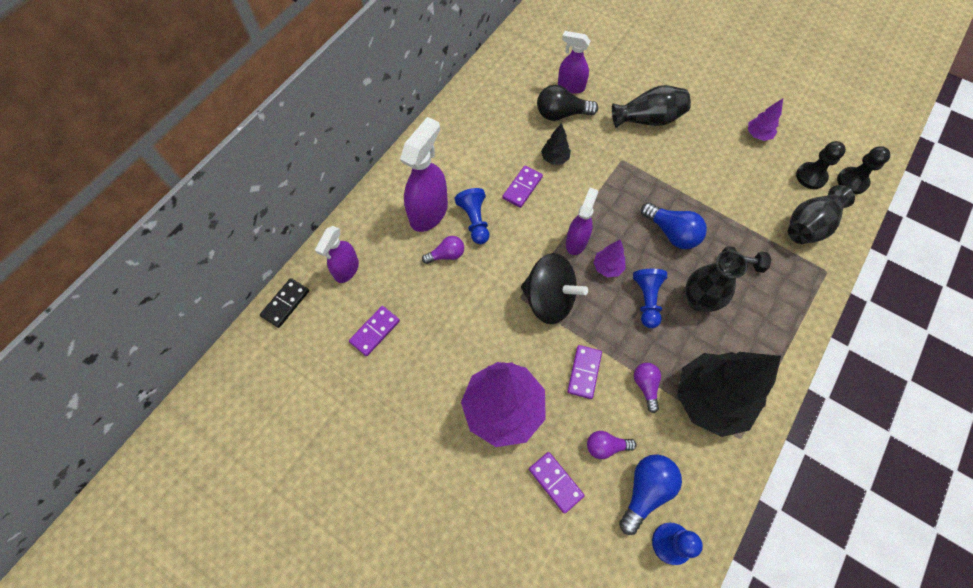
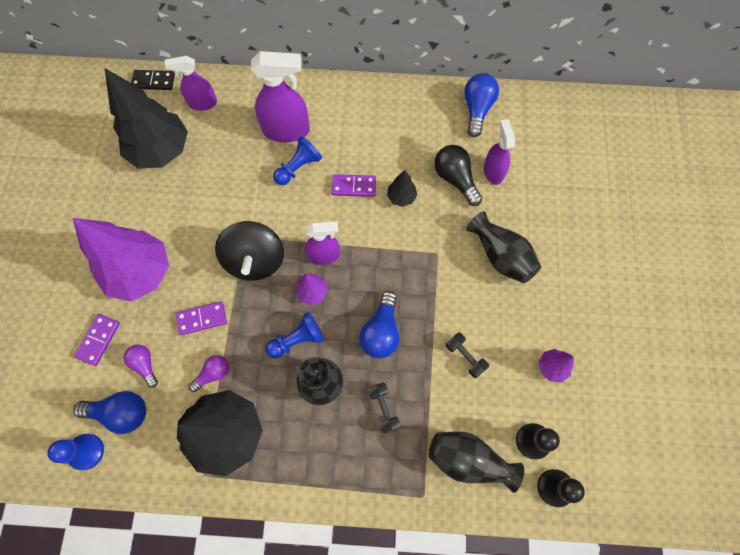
camera: 60 degrees right, 5 degrees up
(375, 331) = (161, 151): purple domino -> black tree
(446, 255) = (254, 164): purple light bulb -> none
(506, 68) = (477, 109): none -> blue light bulb
(722, 185) = (465, 357): none -> black dumbbell

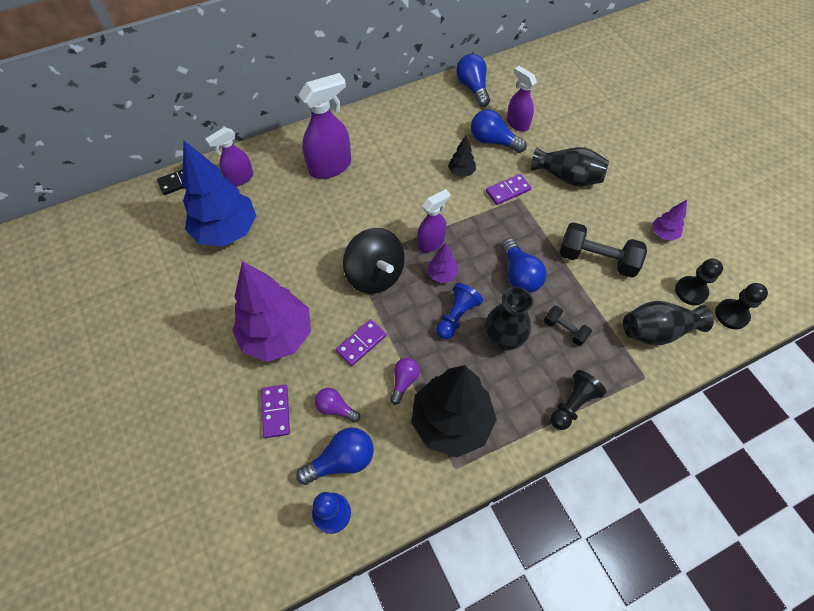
camera: 30 degrees left, 10 degrees down
(161, 151) = (227, 231): black tree -> blue tree
(298, 167) = (361, 189): blue pawn -> none
(339, 481) = (572, 404): none -> black pawn
(354, 186) = (417, 182): purple domino -> purple domino (508, 191)
(455, 179) = (493, 141): black light bulb -> blue light bulb
(465, 357) = (596, 259): black dumbbell -> black dumbbell, size x1.85

